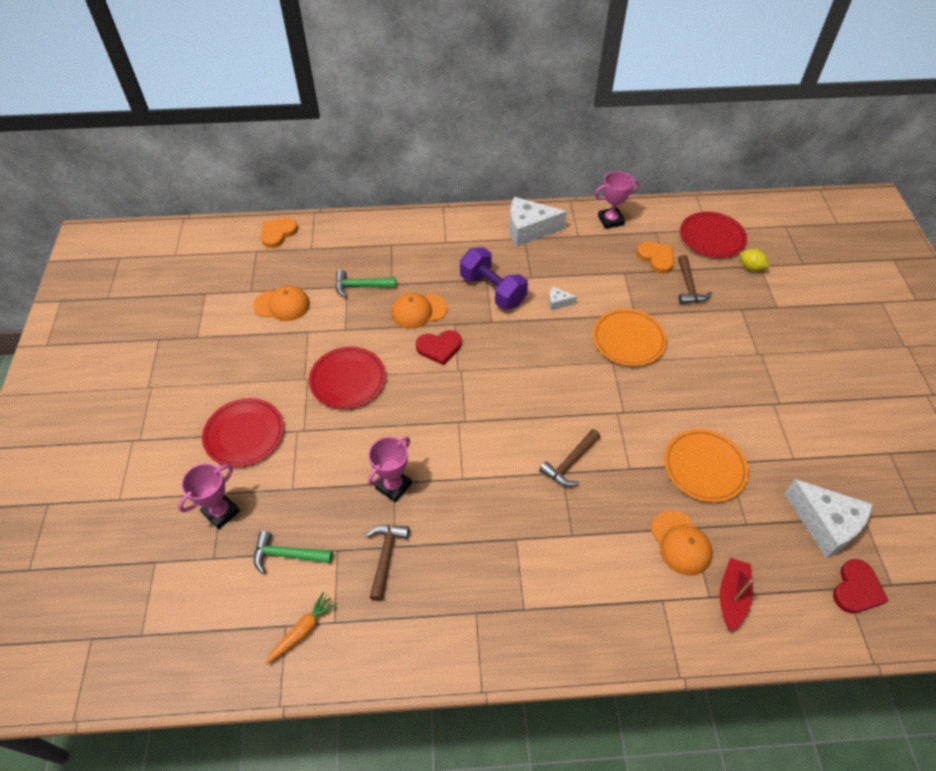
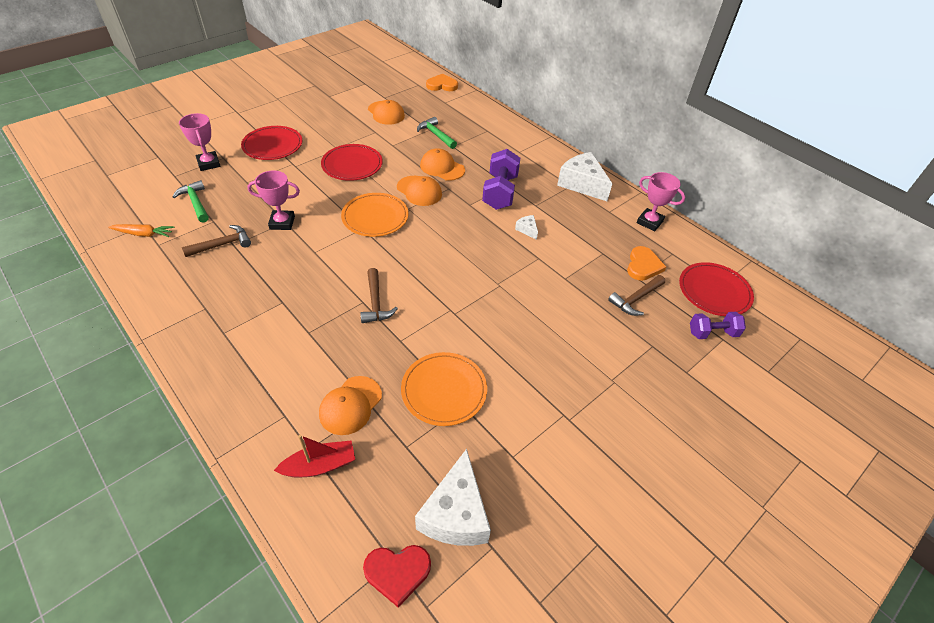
camera: 50 degrees right, 5 degrees down
(221, 512) = (209, 163): pink trophy -> pink trophy turned 60 degrees clockwise
(439, 348) = (419, 191): red heart -> orange cap
(570, 463) = (376, 302): brown hammer -> brown hammer turned 105 degrees counterclockwise
(628, 339) = (533, 285): orange plate -> orange plate (375, 217)
(751, 267) = (712, 333): yellow lemon -> purple dumbbell

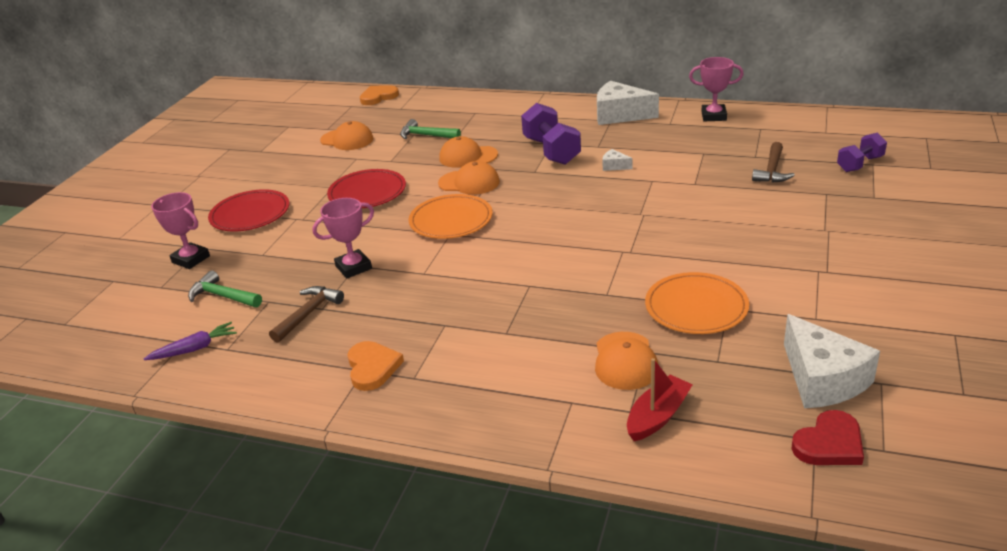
camera: 25 degrees left, 15 degrees down
(144, 234) = (195, 349): orange carrot -> purple carrot
(376, 302) = (543, 279): brown hammer -> none
(643, 266) = (748, 146): orange heart -> orange heart (372, 367)
(714, 291) = (826, 138): red plate -> none

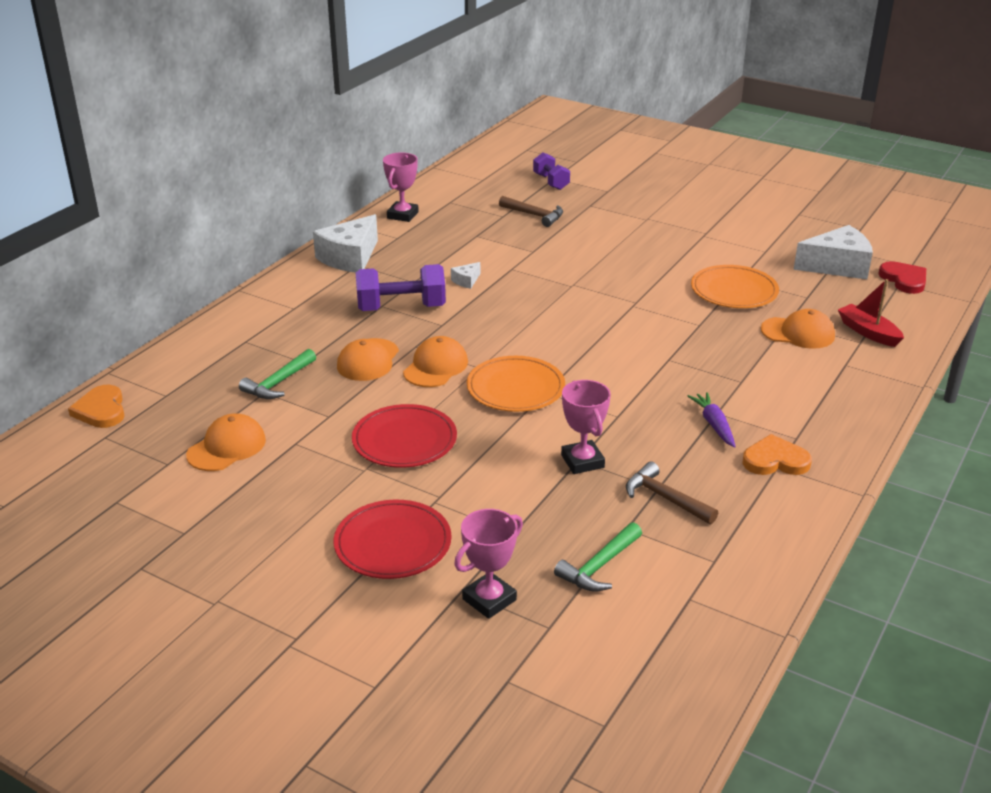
camera: 80 degrees left, 0 degrees up
(195, 349) = (706, 588): purple carrot -> purple carrot (714, 425)

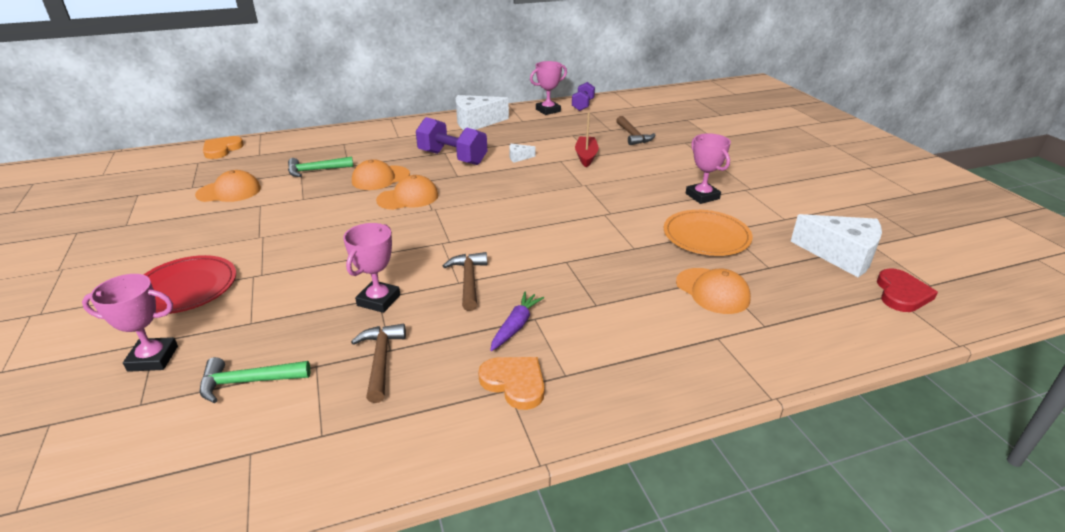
camera: 40 degrees right, 0 degrees up
(404, 440) = (310, 231): red plate -> none
(515, 388) = (429, 231): orange plate -> none
(551, 182) = (680, 121): purple dumbbell -> purple dumbbell (583, 105)
(623, 411) = (469, 281): none -> brown hammer
(681, 256) = (702, 196): none -> pink trophy
(868, 332) = (787, 321): red boat -> red boat (586, 156)

